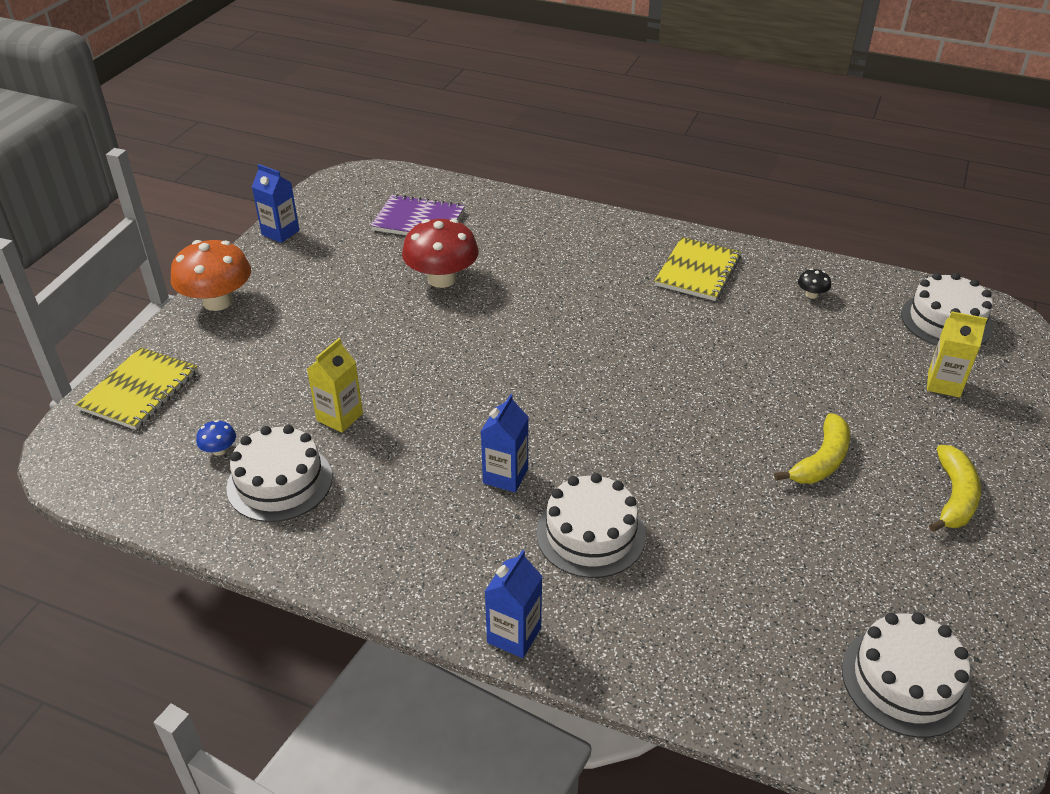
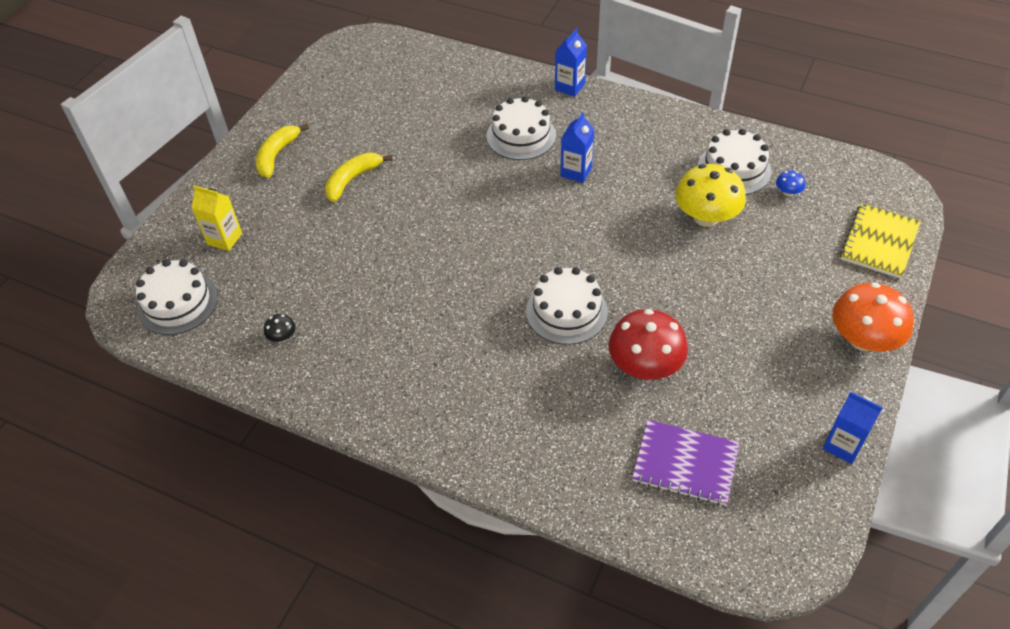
camera: 175 degrees left, 10 degrees up
(340, 417) = (706, 217): yellow carton -> yellow mushroom
(697, 271) = (382, 371): yellow notebook -> none
(905, 681) = (366, 67): white cake -> white cake (566, 311)

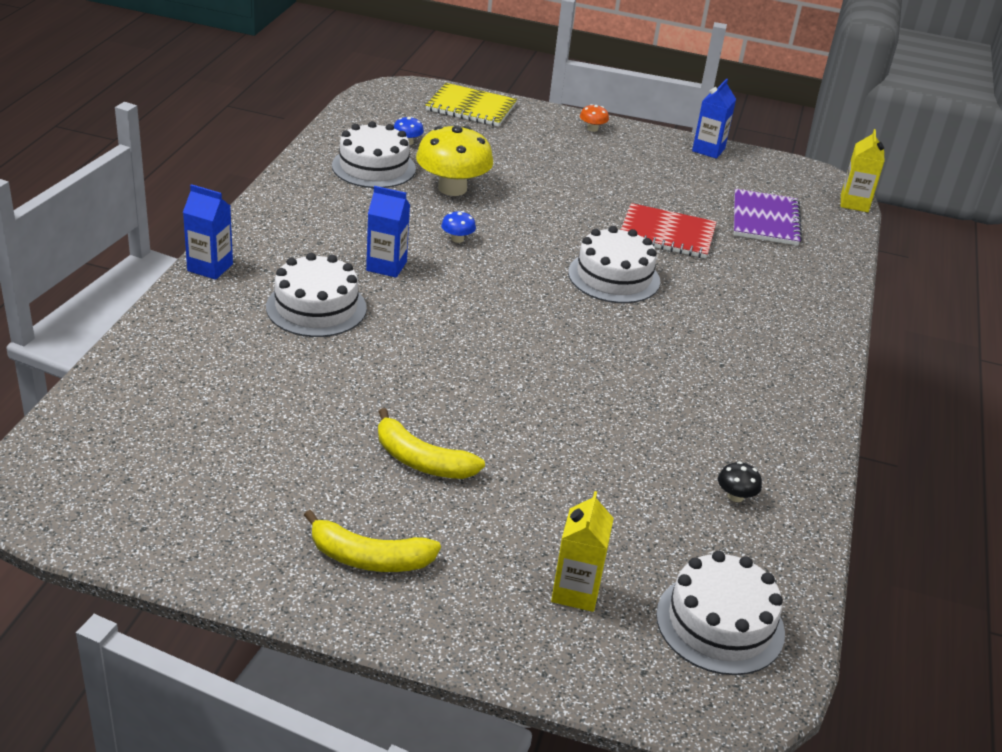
camera: 105 degrees left, 15 degrees down
(620, 214) = (457, 239): none -> blue mushroom
(645, 366) = (667, 234): red mushroom -> red notebook
(740, 577) = (854, 203): none -> yellow carton
(863, 339) = (592, 129): orange mushroom -> orange mushroom, size x0.43

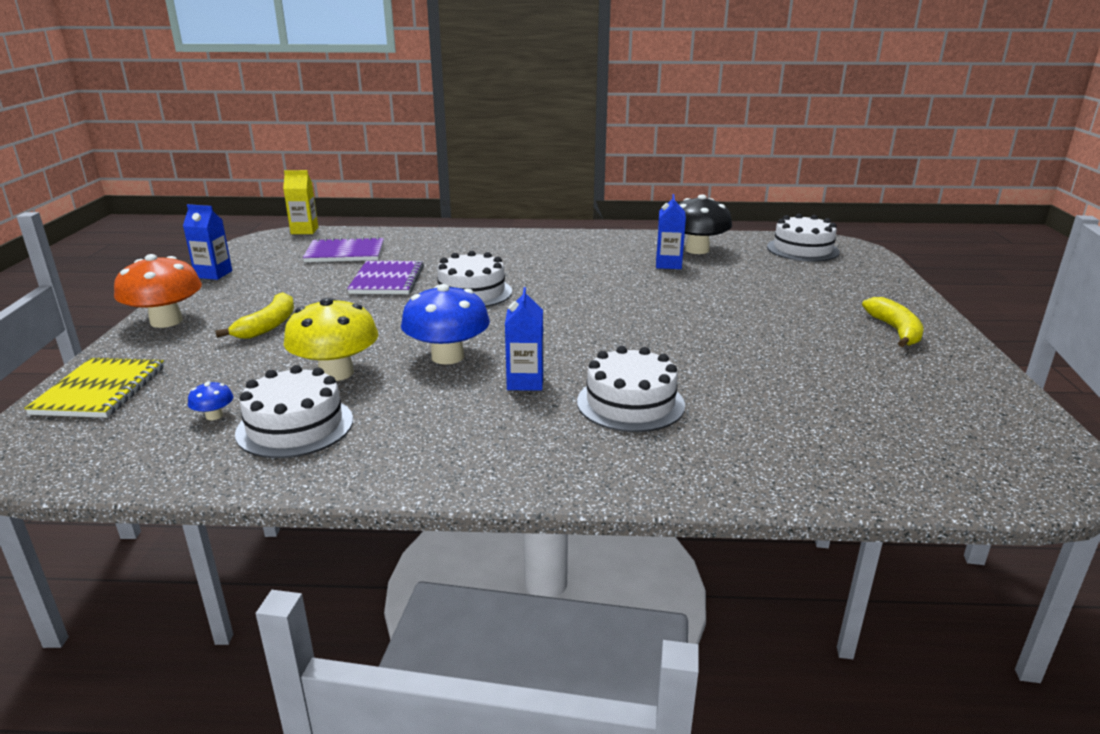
camera: 100 degrees left, 10 degrees down
(210, 267) = (610, 484): blue carton -> blue carton (668, 264)
(421, 460) = (781, 329): yellow banana -> yellow banana (268, 325)
(457, 239) = (447, 357): blue mushroom -> blue mushroom, size x2.35
(576, 591) = (831, 278): yellow carton -> none
(592, 129) = (166, 321): orange mushroom -> orange mushroom, size x2.35
(667, 234) = (387, 280): red notebook -> purple notebook
(735, 496) = (697, 250): black mushroom -> black mushroom, size x2.35

